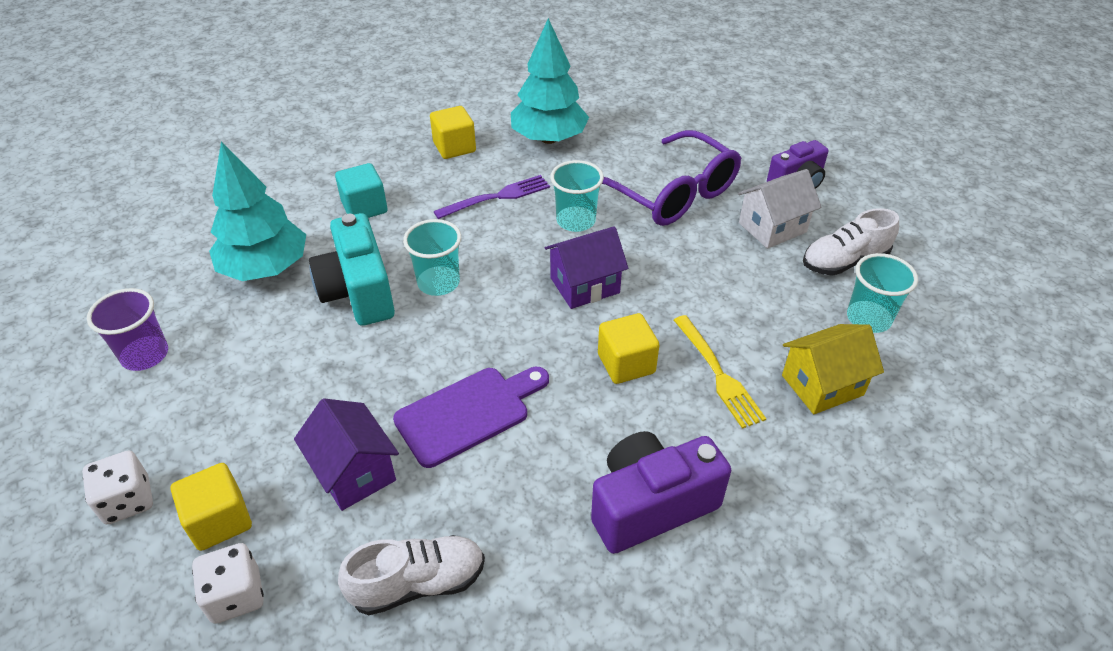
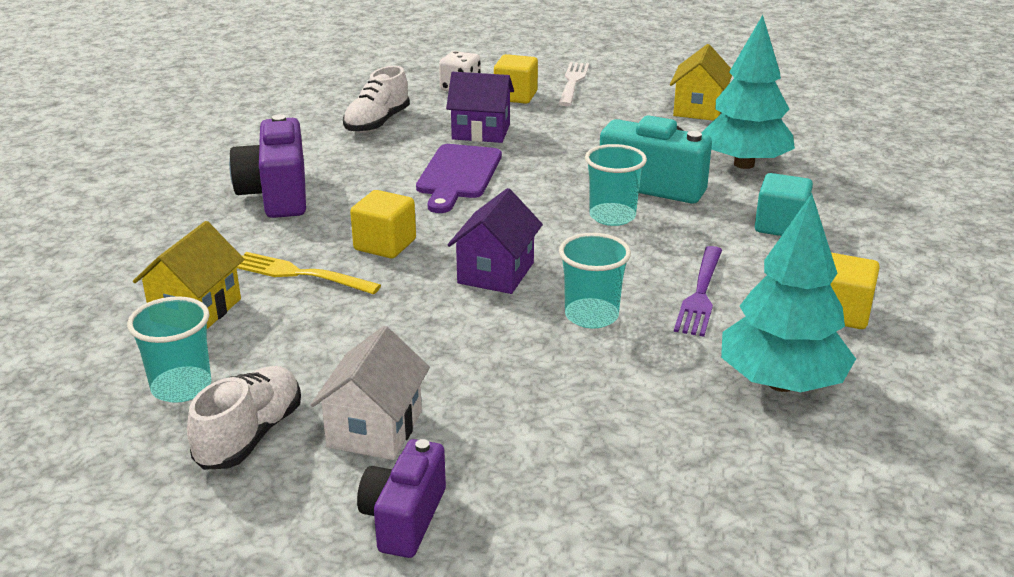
camera: 135 degrees right, 15 degrees down
(127, 501) = (573, 82): white dice -> white fork
(145, 355) = (698, 109): purple cup -> yellow house
(651, 505) = (276, 195): purple camera -> purple camera turned 150 degrees clockwise
(672, 194) = (539, 402): purple glasses -> none

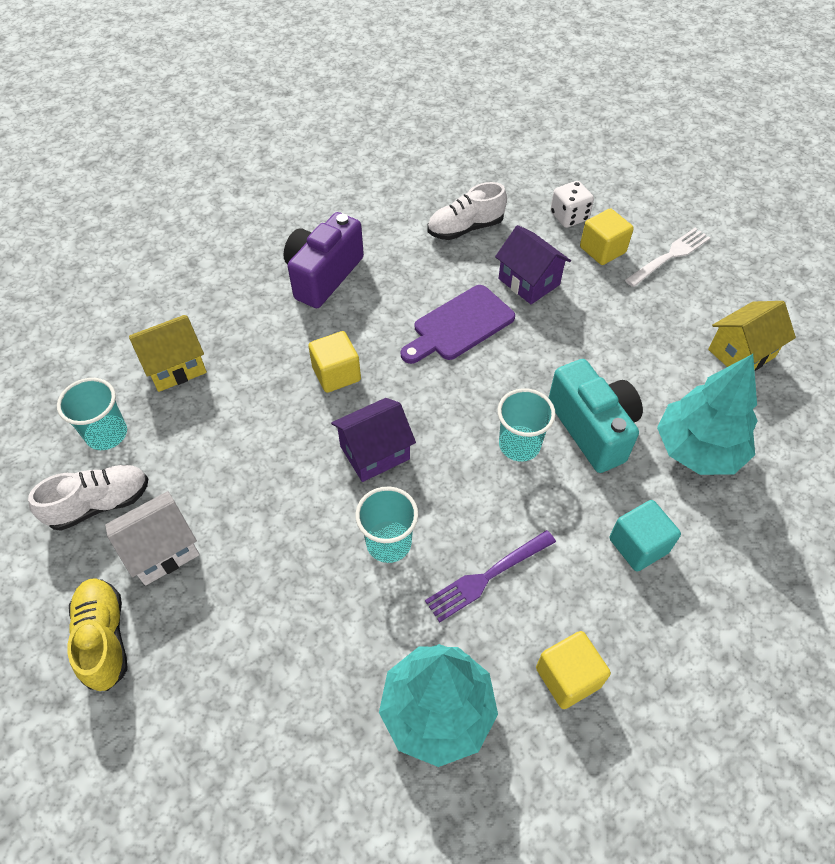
camera: 40 degrees right, 25 degrees up
(300, 274) = (259, 370): yellow fork -> none
(404, 518) = (104, 638): purple camera -> yellow shoe

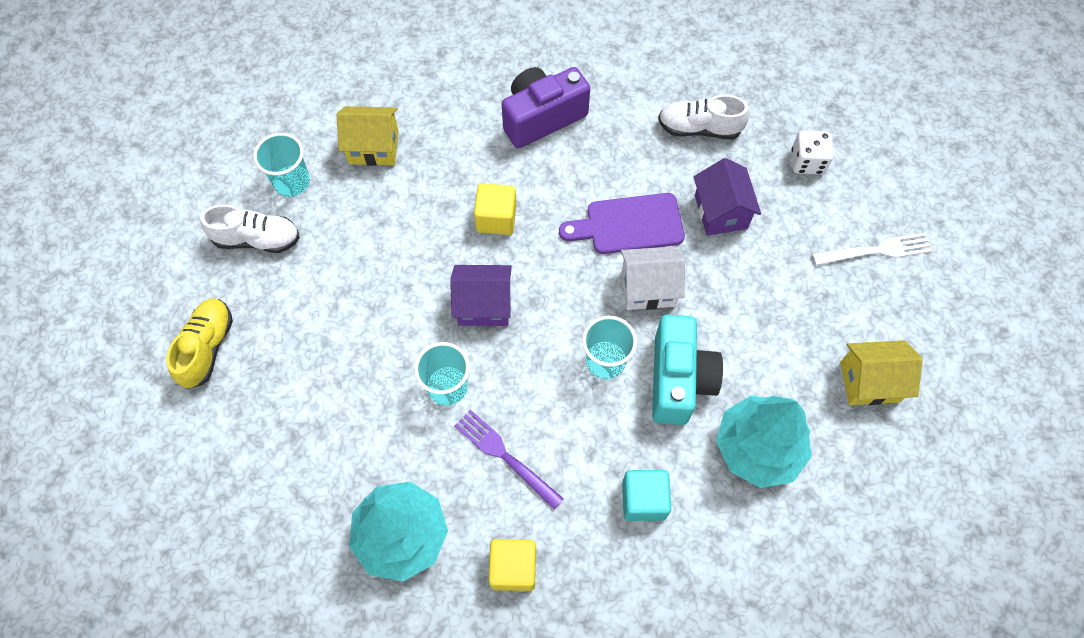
camera: 30 degrees right, 10 degrees up
(162, 550) = (281, 301): white house -> white house (648, 288)
(487, 576) = (505, 456): purple fork -> purple fork turned 45 degrees clockwise
(602, 250) = (814, 212): yellow cube -> none

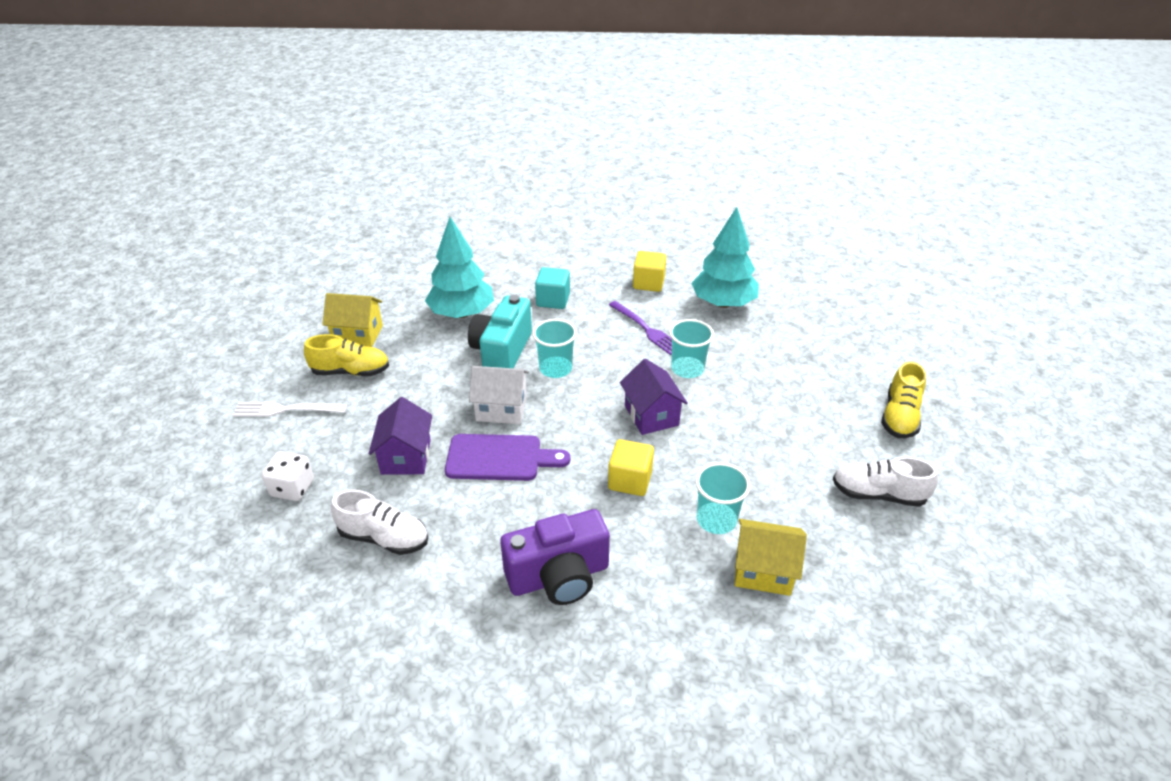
camera: 170 degrees left, 25 degrees down
(292, 182) = (854, 545): turquoise cup -> turquoise cup (716, 520)
(484, 305) = (651, 415): purple house -> purple house turned 60 degrees clockwise
(840, 317) = (351, 371): none -> yellow shoe

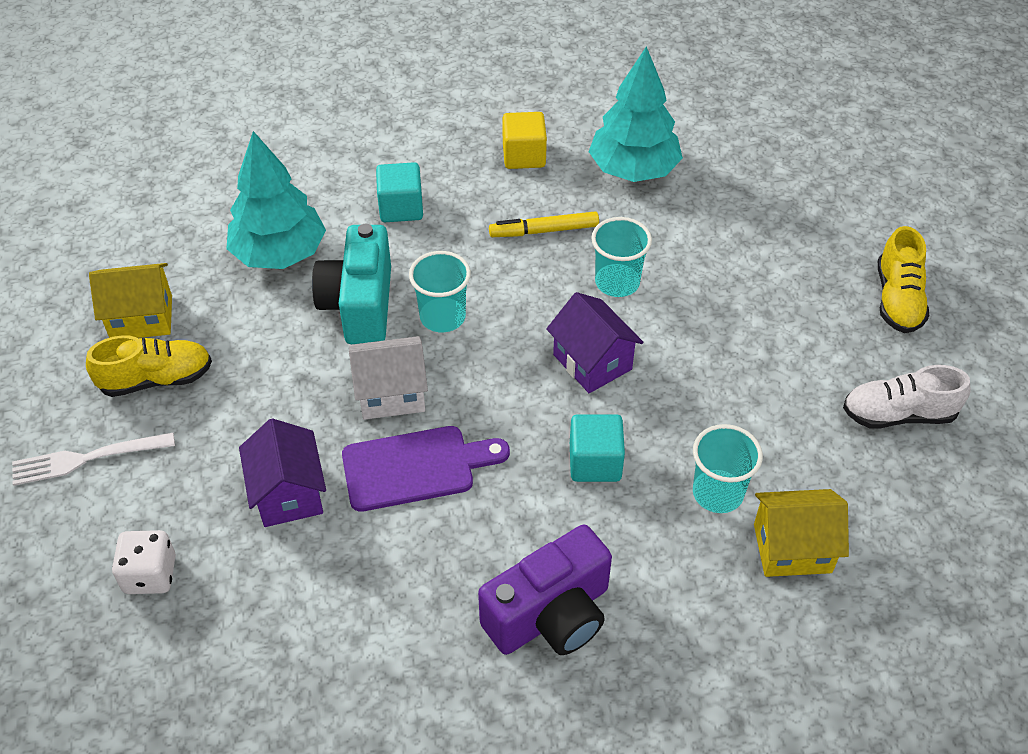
camera: 15 degrees left, 10 degrees up
(384, 538) = (306, 616): white shoe -> none
(630, 480) = (595, 462): yellow cube -> turquoise cube
(646, 329) = (544, 231): purple fork -> yellow marker

